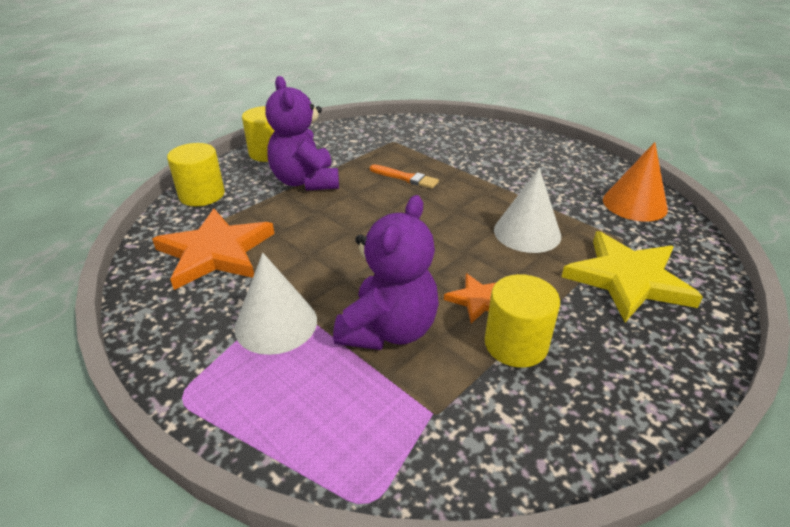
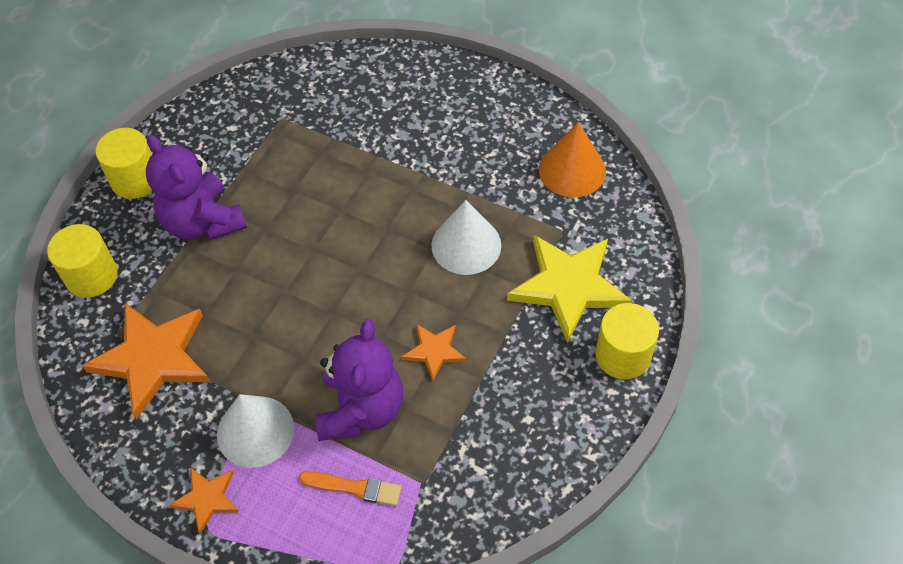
camera: 15 degrees left, 20 degrees up
(197, 369) = (207, 499): none -> orange star
(405, 178) = (316, 186): orange brush -> orange brush (354, 488)
(516, 344) = (476, 394): yellow cylinder -> yellow cylinder (623, 355)

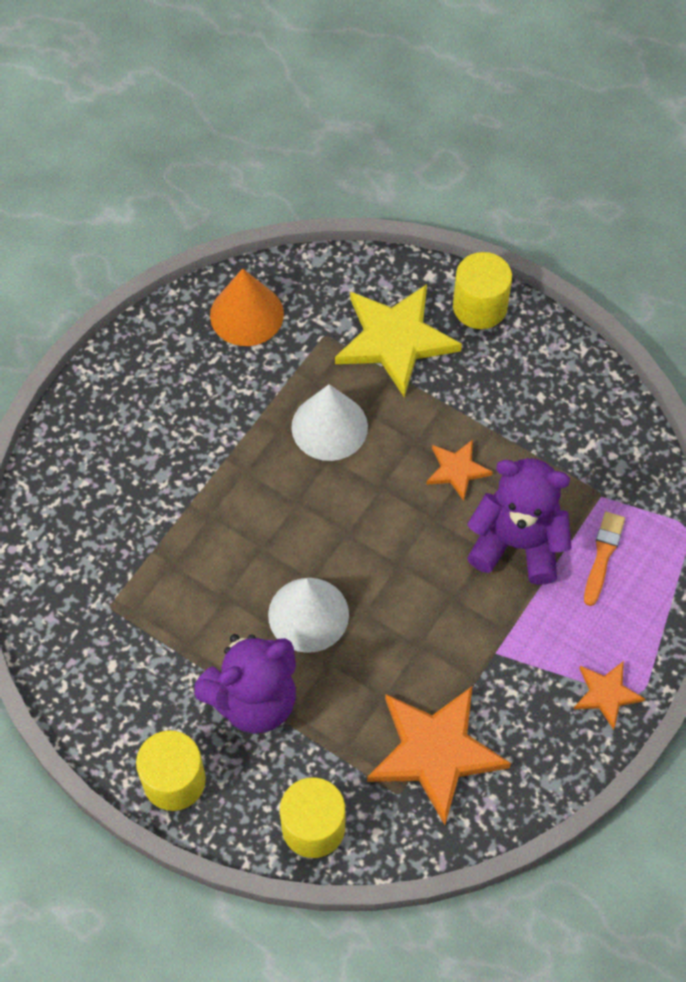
camera: 85 degrees left, 5 degrees up
(255, 431) = (534, 646): white cone -> white cone (308, 614)

